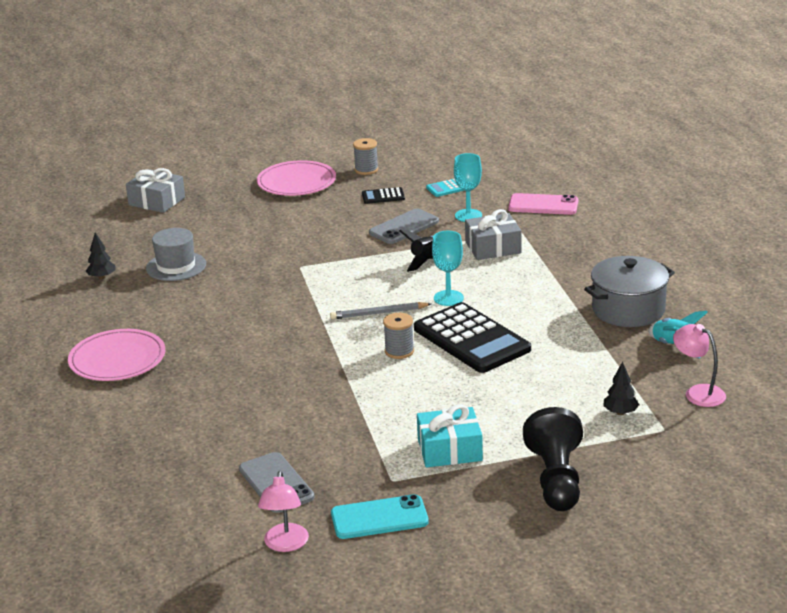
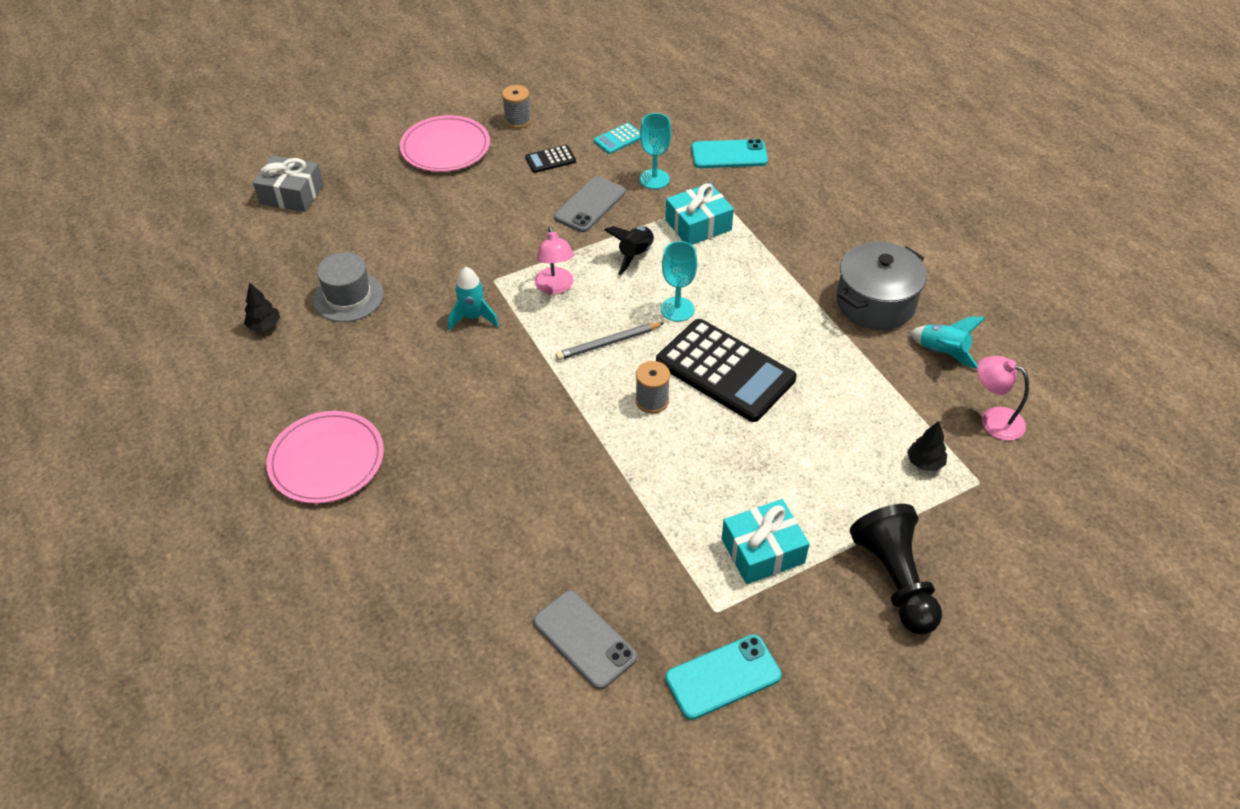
camera: 15 degrees left, 20 degrees up
(272, 287) = (473, 317): none -> turquoise rocket
(285, 544) = (630, 742): pink lamp -> pink lamp (555, 287)
(493, 247) = (698, 225): grey gift -> turquoise gift
(543, 205) = (729, 155): pink phone -> turquoise phone

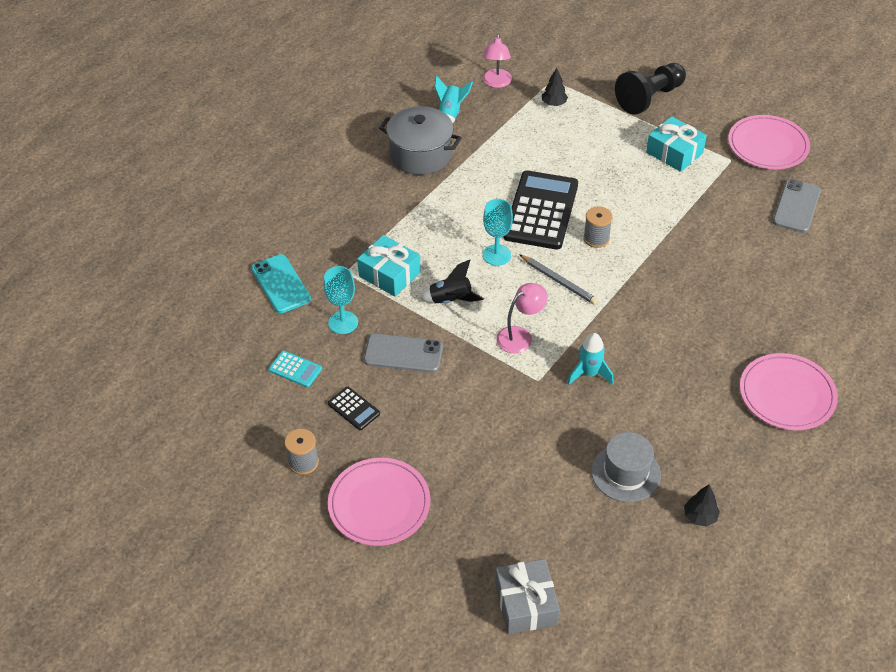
camera: 115 degrees left, 0 degrees up
(723, 677) = (768, 145): turquoise phone -> pink plate

